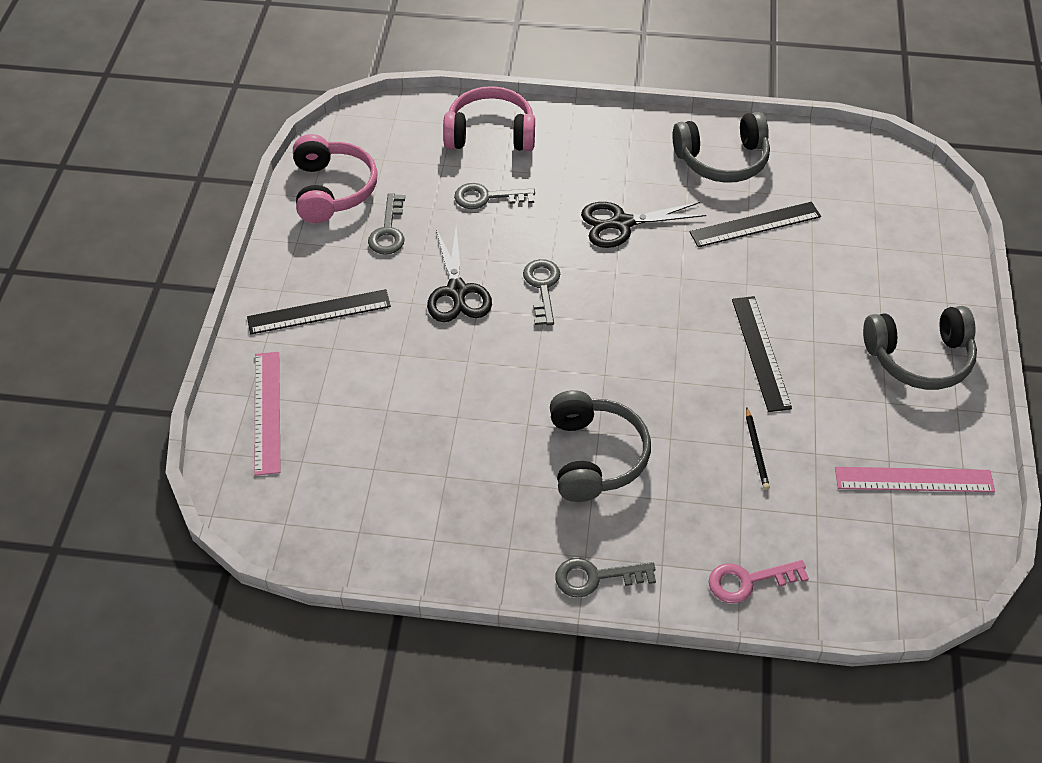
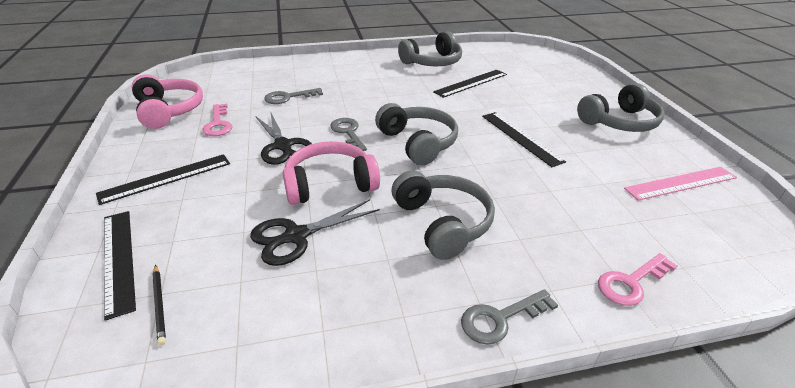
camera: 20 degrees left, 15 degrees down
(267, 412) = (118, 259): pink ruler -> black ruler
(388, 231) = (218, 124): grey key -> pink key
(490, 134) = (280, 71): pink headphones -> pink headphones (330, 184)
(621, 224) = (386, 95): black scissors -> black scissors (295, 236)
(622, 328) = (418, 143): none -> grey headphones
(756, 450) = (562, 191): black pencil -> black pencil (160, 305)

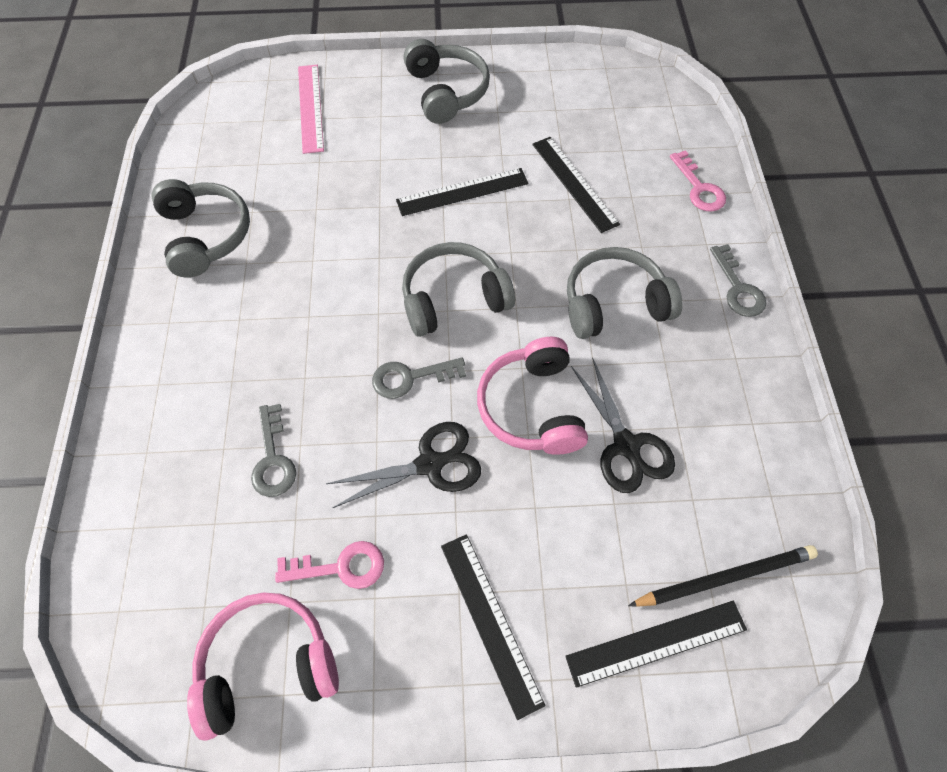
camera: 80 degrees left, 25 degrees up
(160, 305) = (725, 577): black pencil -> black pencil, size x1.77
(471, 83) = (299, 204): black ruler -> black ruler (574, 183)
(681, 183) = (569, 95): pink ruler -> pink ruler (310, 108)

